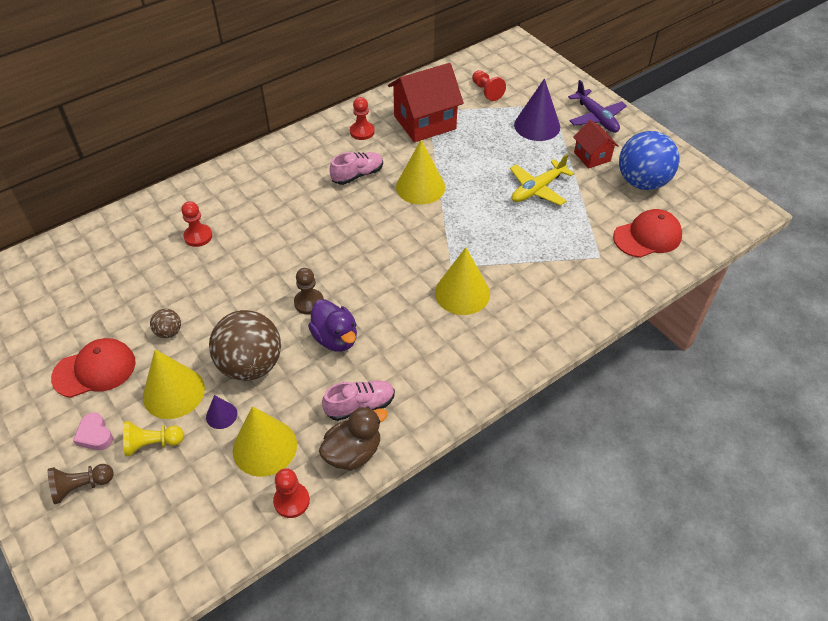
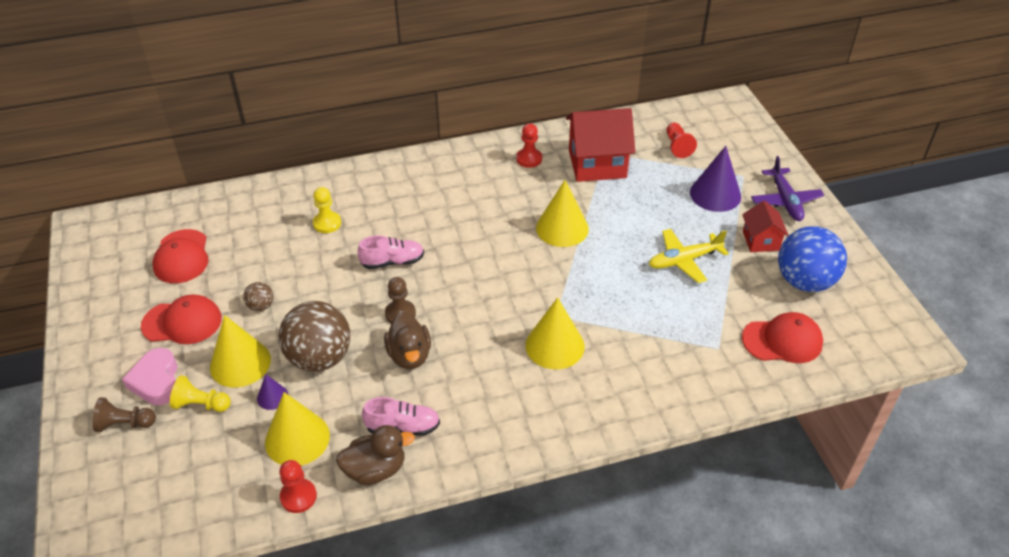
camera: 20 degrees right, 5 degrees down
(63, 306) = (181, 257): none -> red cap
(95, 435) = (156, 381): pink heart -> pink heart, size x1.55
(198, 236) = (327, 223): red pawn -> yellow pawn
(335, 338) = (409, 355): purple duck -> brown duck
(357, 175) = (504, 201): pink shoe -> pink shoe (392, 262)

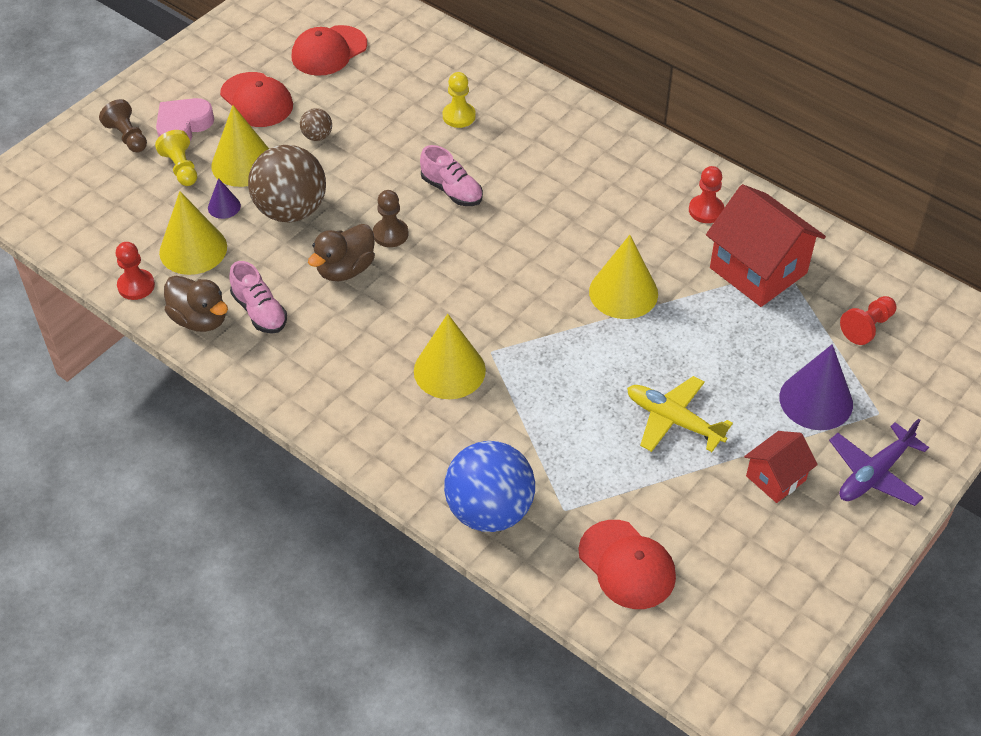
camera: 55 degrees right, 5 degrees up
(804, 281) = (745, 549): blue ball -> blue ball (489, 511)

